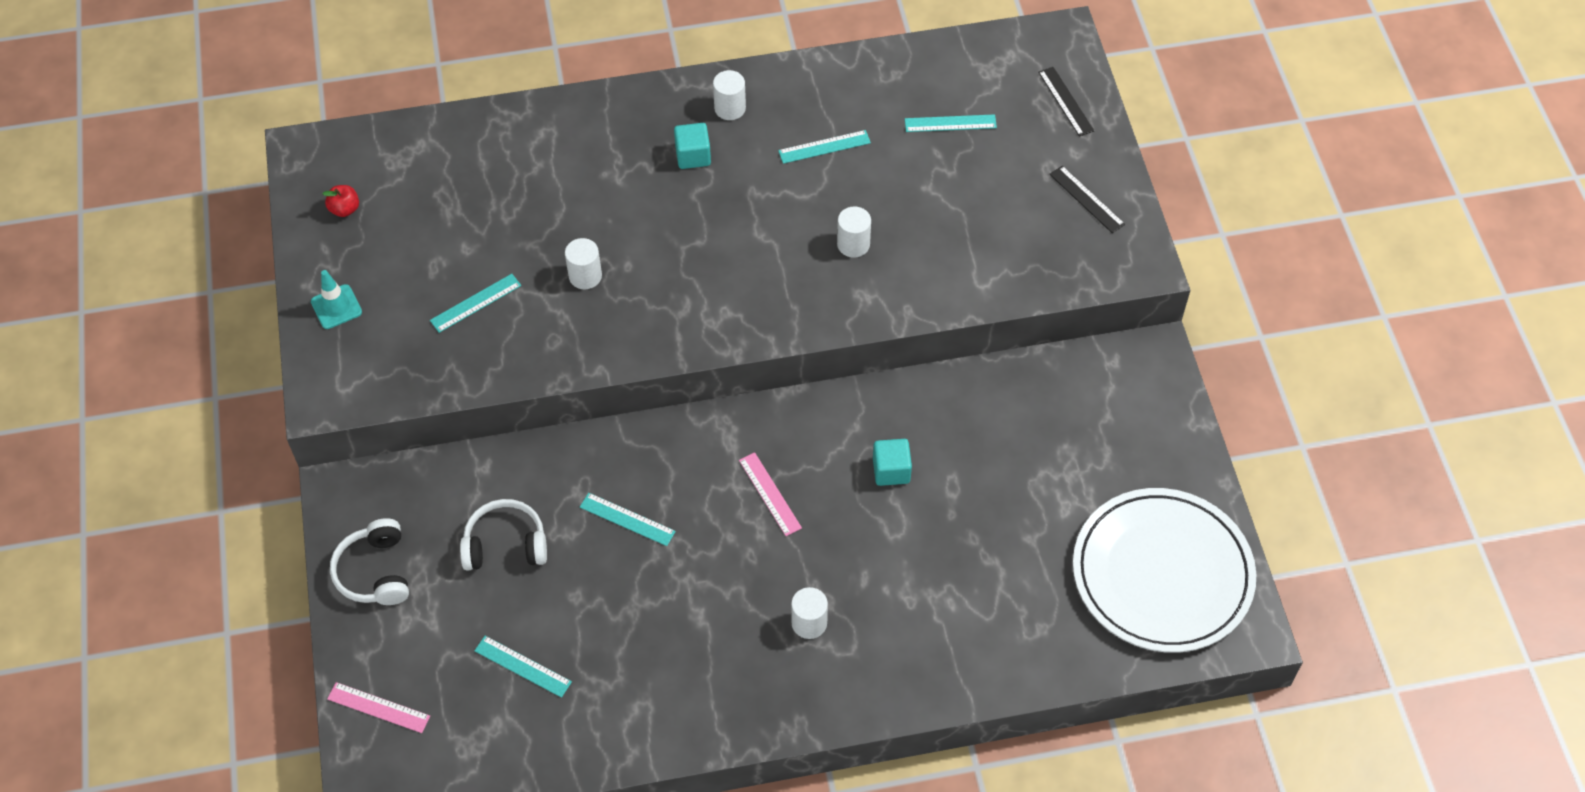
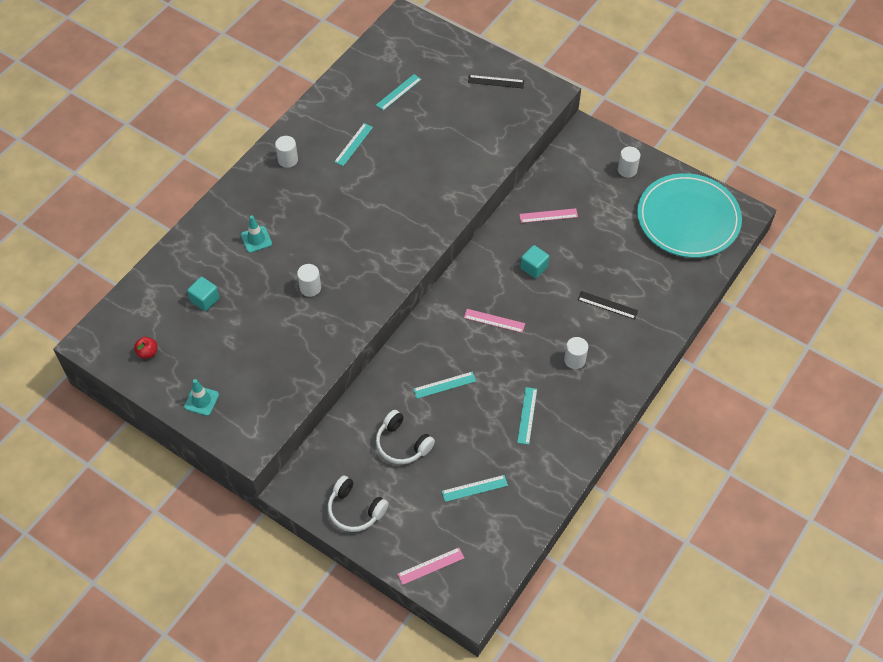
camera: 45 degrees left, 0 degrees up
(475, 303) = (271, 342): turquoise ruler -> turquoise ruler (527, 415)
(505, 545) = (402, 444): white headphones -> white headphones turned 90 degrees counterclockwise
(592, 174) = (256, 239): none -> turquoise traffic cone
(693, 156) = (296, 194): turquoise cube -> turquoise cube (205, 300)
(853, 244) = (418, 177): white cylinder -> white cylinder (627, 170)
(984, 422) = (548, 215): none -> pink ruler
(1065, 101) = (438, 46): black ruler -> black ruler (607, 305)
(1162, 573) = (688, 219): white plate -> turquoise plate

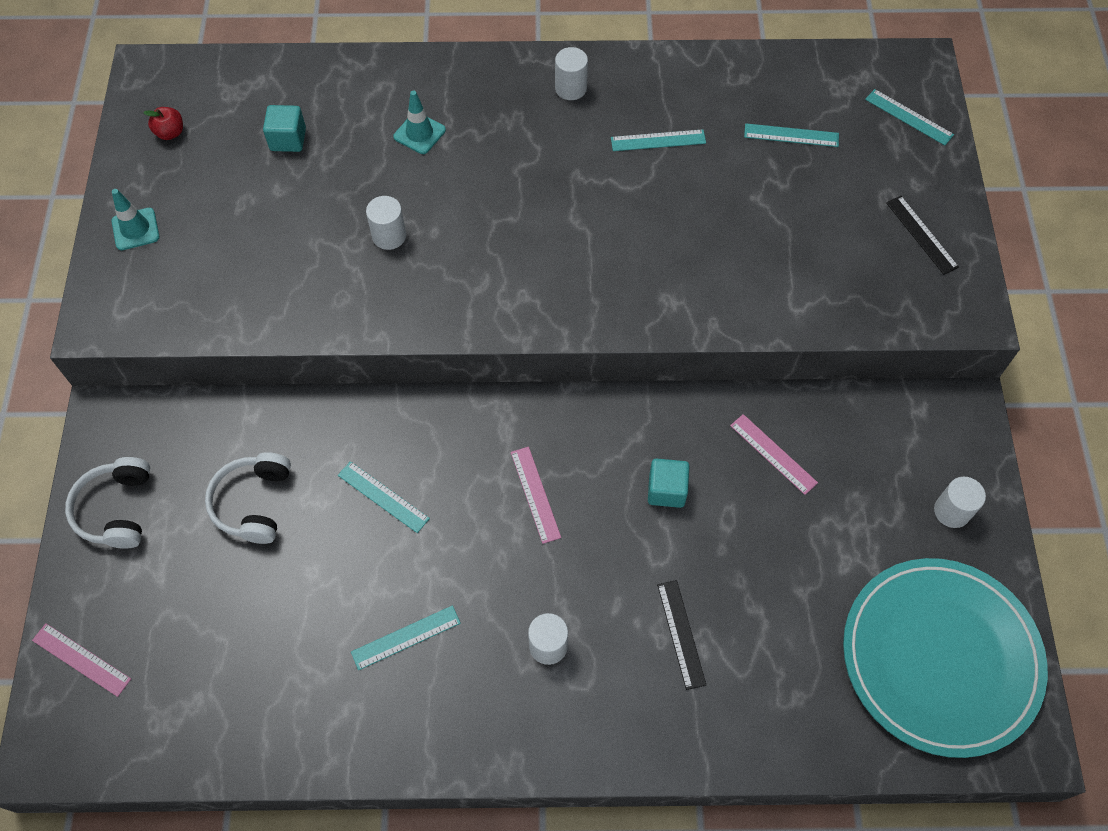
camera: 55 degrees right, 5 degrees up
(474, 488) = (239, 640): turquoise ruler -> turquoise ruler (909, 117)

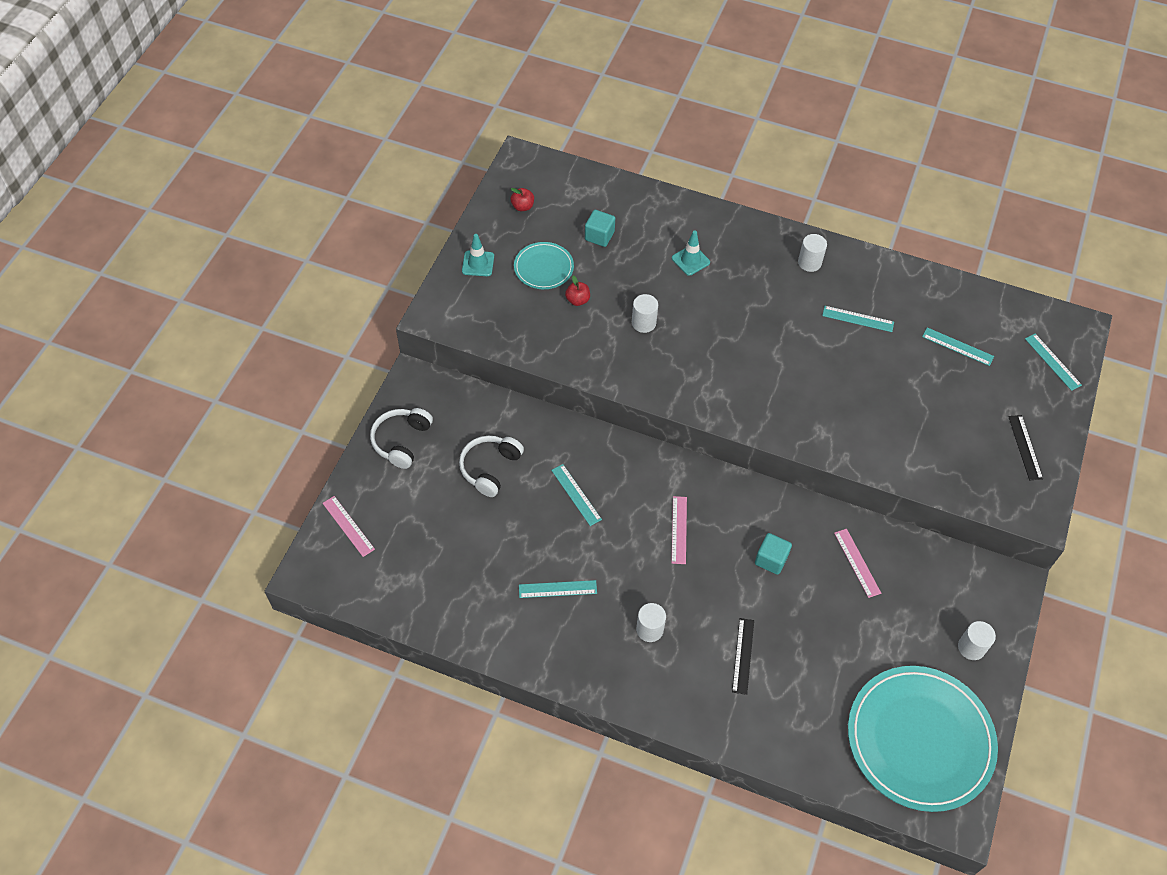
camera: 20 degrees right, 5 degrees down
(228, 205) = (543, 268): none -> turquoise plate
(290, 234) = (577, 300): none -> red apple

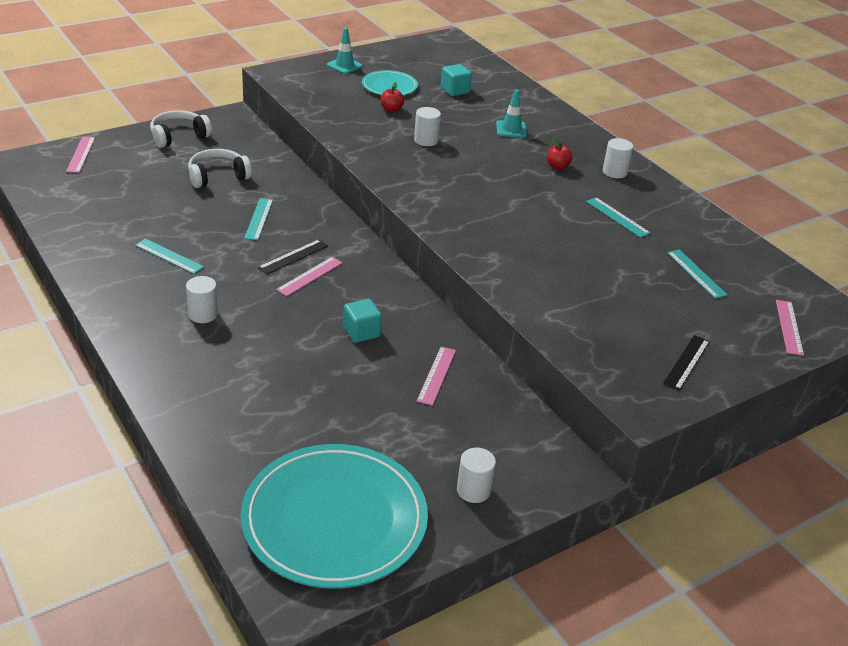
camera: 35 degrees right, 20 degrees down
(522, 206) = (417, 57): red apple -> red apple (557, 166)
(743, 656) = (254, 371): black ruler -> black ruler (293, 256)
(1052, 362) = (789, 327): turquoise ruler -> pink ruler

